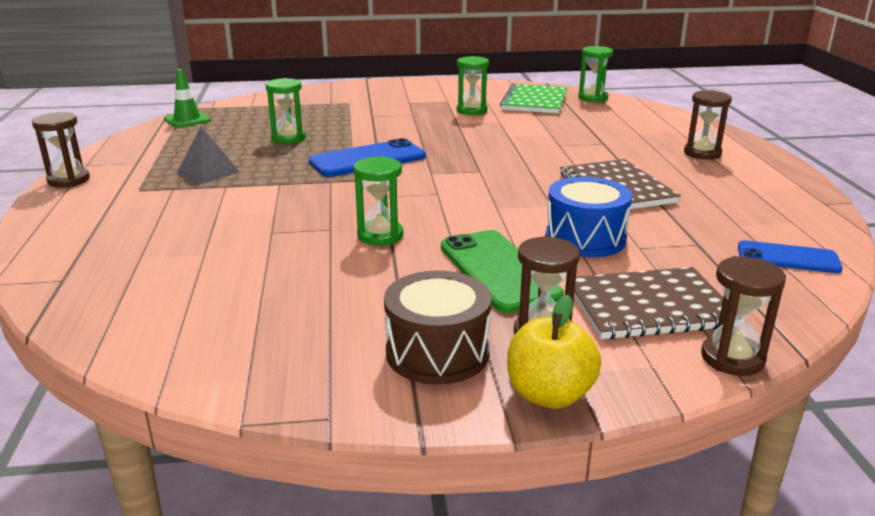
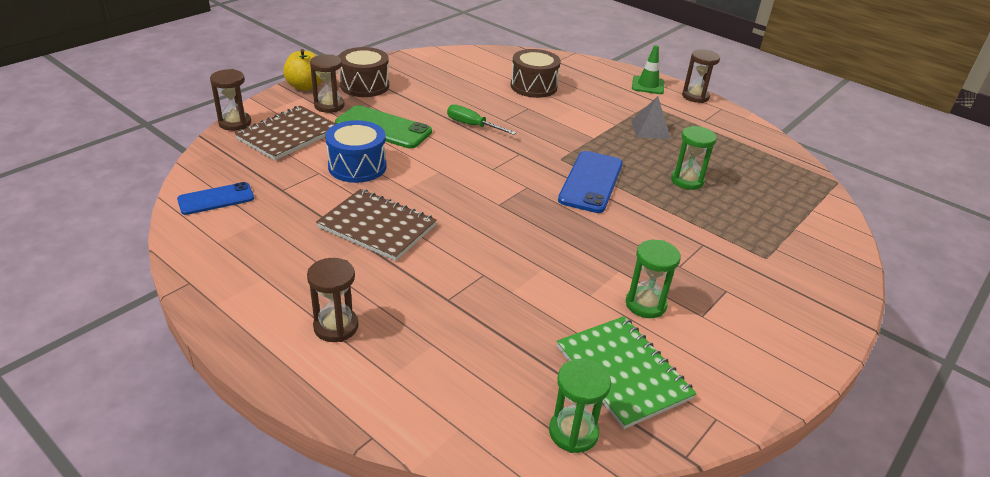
camera: 135 degrees right, 10 degrees up
(187, 120) = (796, 169): green traffic cone -> green traffic cone (648, 85)
(197, 254) = (533, 86): none -> brown drum
(380, 235) = (472, 125): green hourglass -> green screwdriver

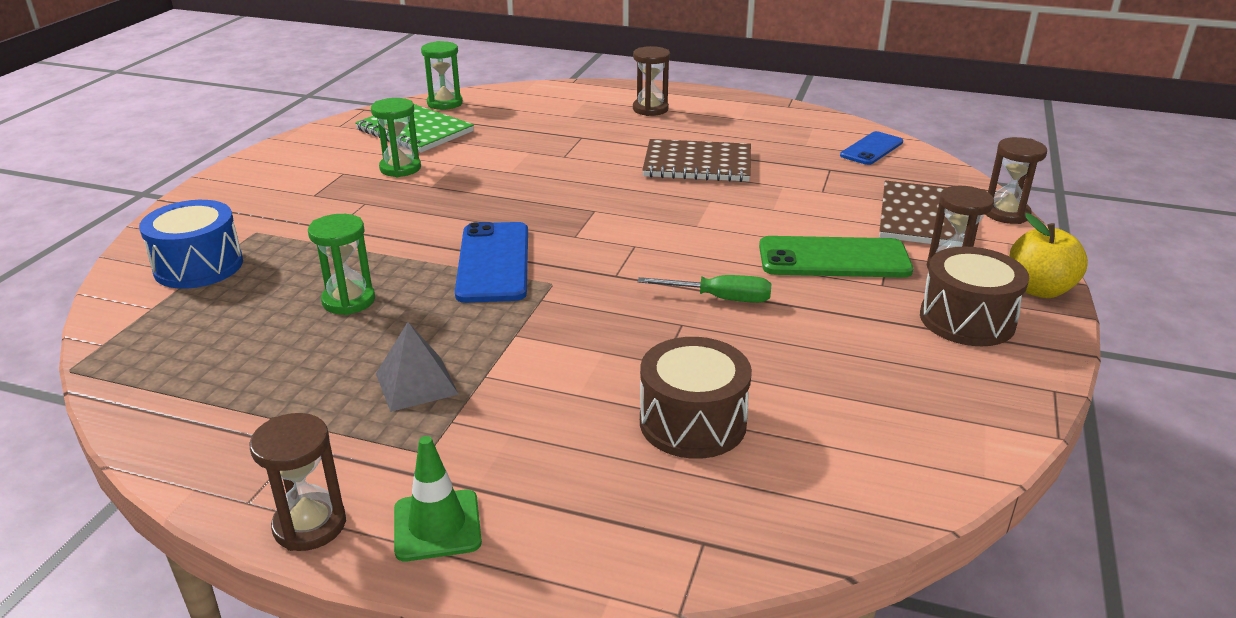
camera: 160 degrees right, 5 degrees down
(357, 166) = (793, 206): blue drum -> blue drum (198, 266)

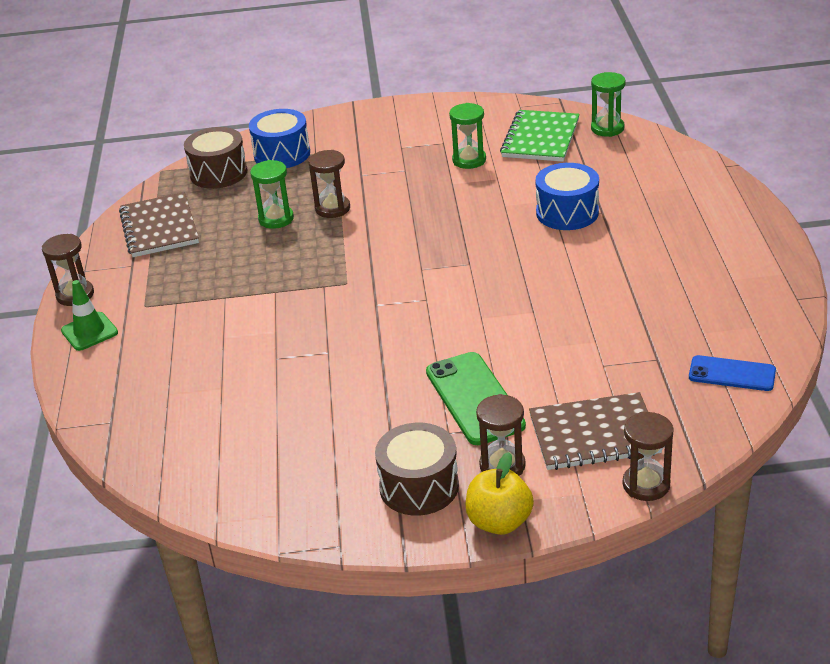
camera: 70 degrees right, 5 degrees up
(416, 383) = (204, 277): grey pyramid -> none
(494, 262) = (358, 251): blue phone -> none
(562, 149) = (567, 212): none -> blue drum
(650, 109) = (701, 225): brown hourglass -> brown hourglass (332, 208)
(692, 422) = (216, 388): brown drum -> brown drum (218, 173)
(697, 164) = (600, 285): brown notebook -> brown notebook (159, 227)
(720, 298) = (373, 359): green screwdriver -> none

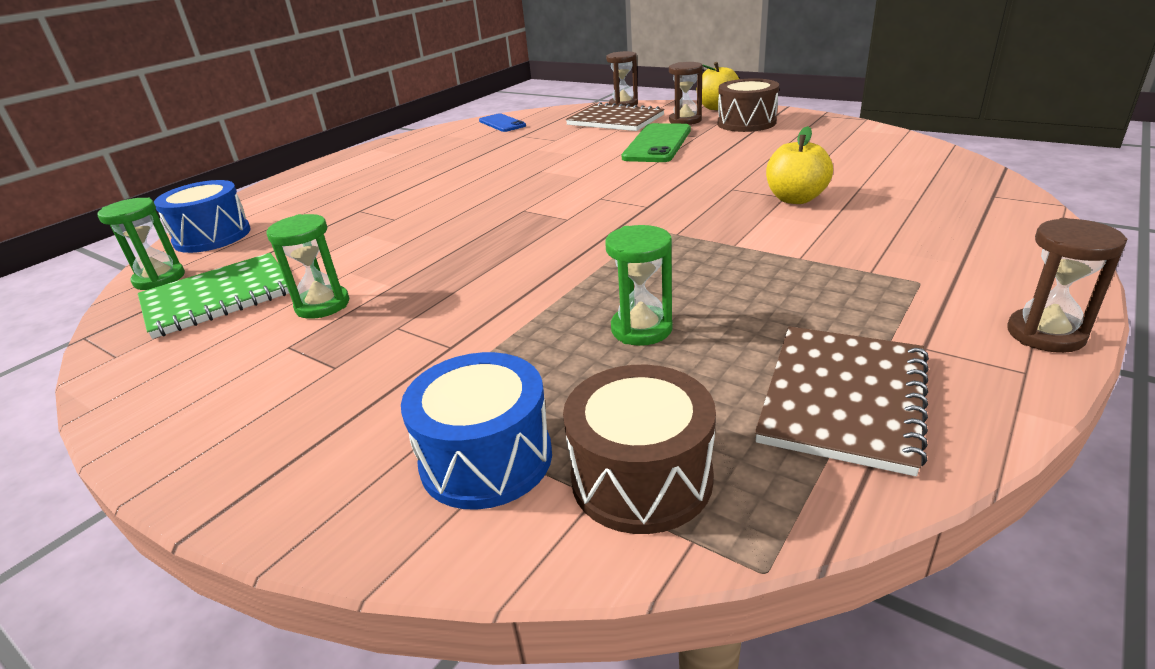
camera: 140 degrees left, 5 degrees down
(89, 332) = (1017, 277): green traffic cone -> none
(265, 357) = (795, 199): none -> yellow apple
(332, 208) = (555, 312): brown hourglass -> none
(567, 212) = (379, 219): blue drum -> blue drum (212, 236)

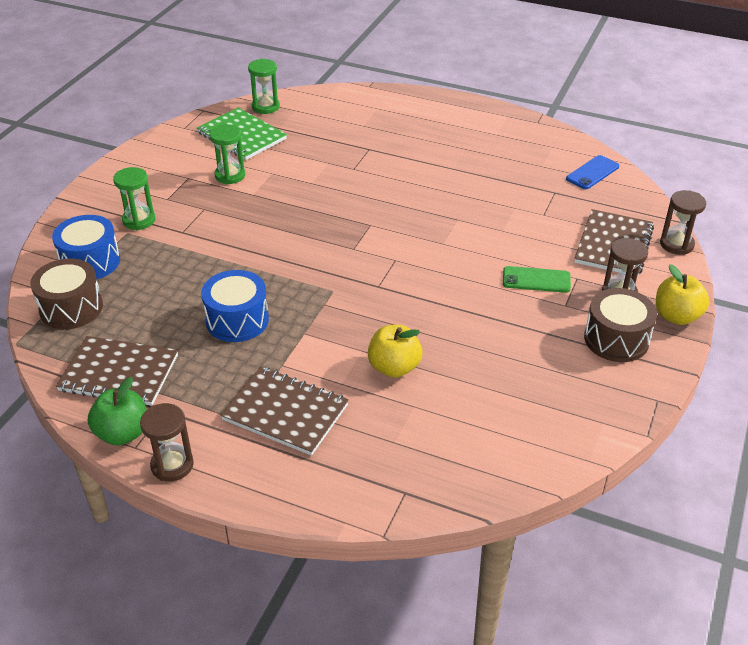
camera: 75 degrees right, 10 degrees up
(212, 236) = (324, 103): blue drum -> blue drum (237, 320)
(641, 329) = (193, 298): green hourglass -> green hourglass (139, 220)
(657, 144) = (536, 280): green phone -> green phone, size x0.64
(893, 255) = (285, 412): none -> brown notebook
(999, 386) = (123, 433): none -> green apple

